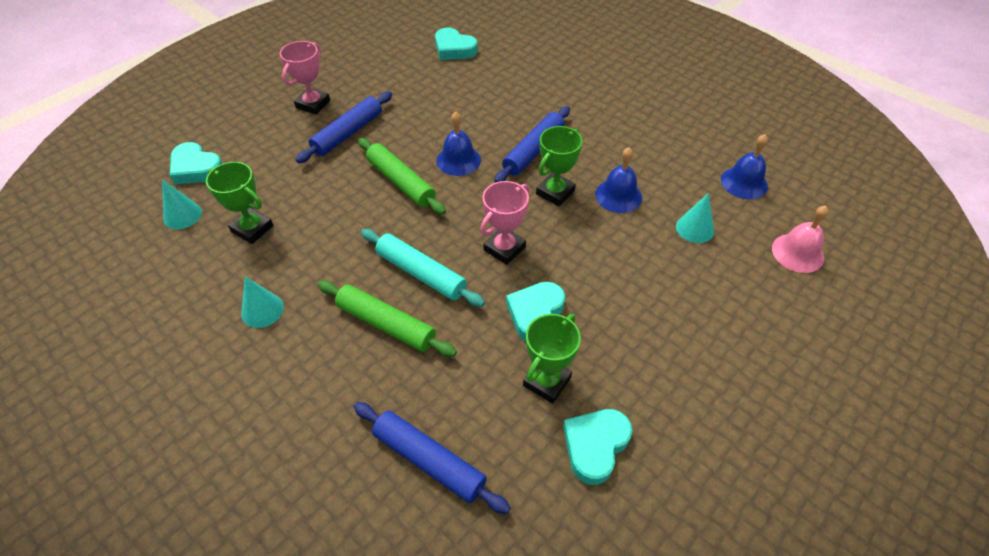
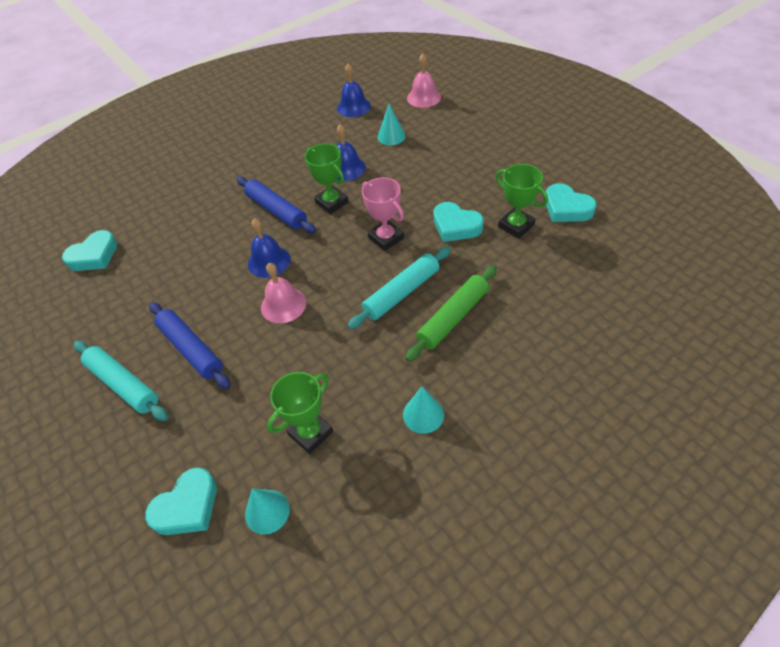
camera: 75 degrees left, 0 degrees up
(313, 104) = (123, 385): pink trophy -> turquoise rolling pin
(401, 182) = (283, 305): green rolling pin -> pink bell
(429, 460) = (579, 293): blue rolling pin -> none

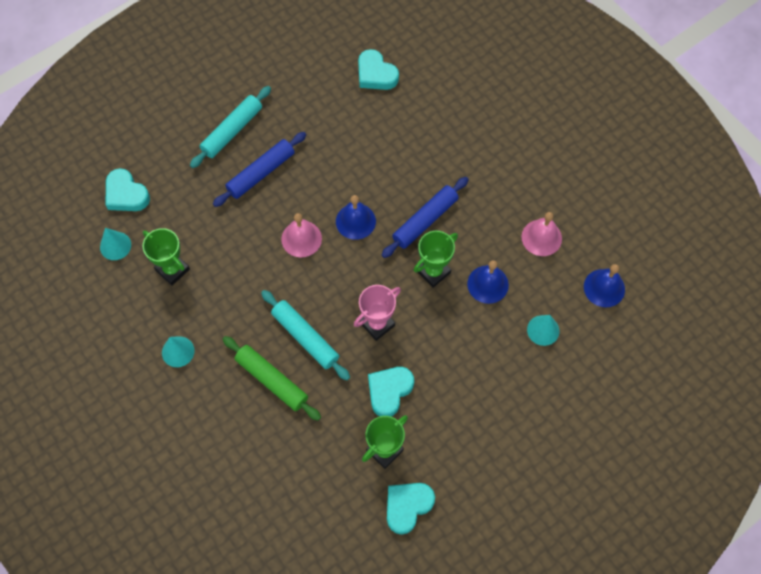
camera: 85 degrees right, 15 degrees up
(424, 97) = (621, 369): pink bell -> pink bell (541, 237)

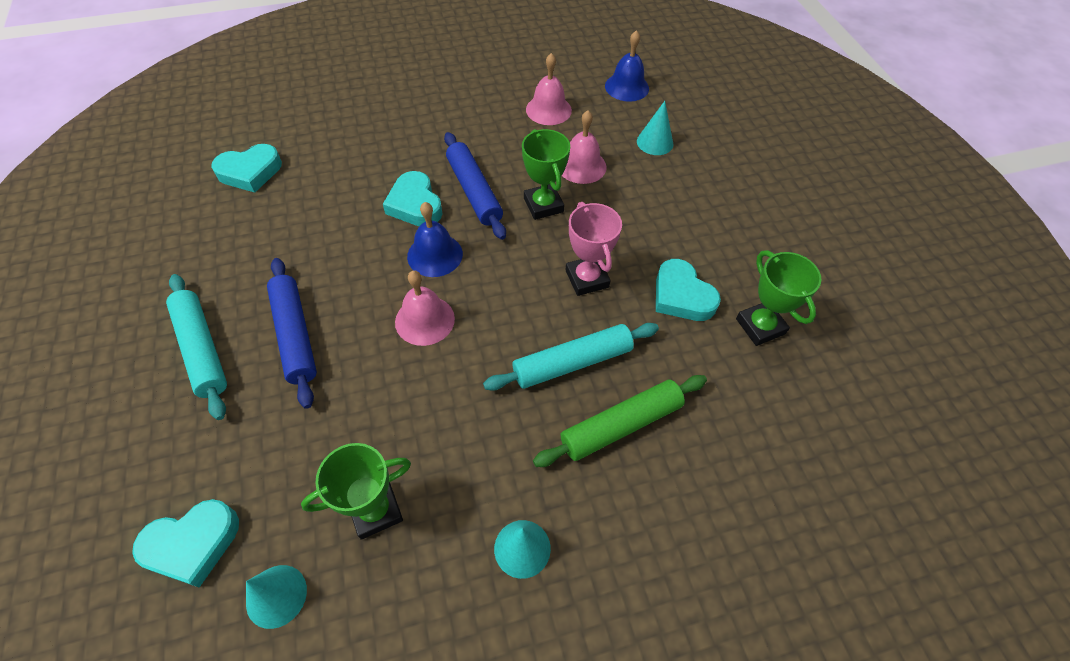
camera: 70 degrees left, 10 degrees down
(407, 506) = (839, 327): turquoise heart -> turquoise heart (415, 204)
(488, 284) = (581, 166): blue bell -> pink bell

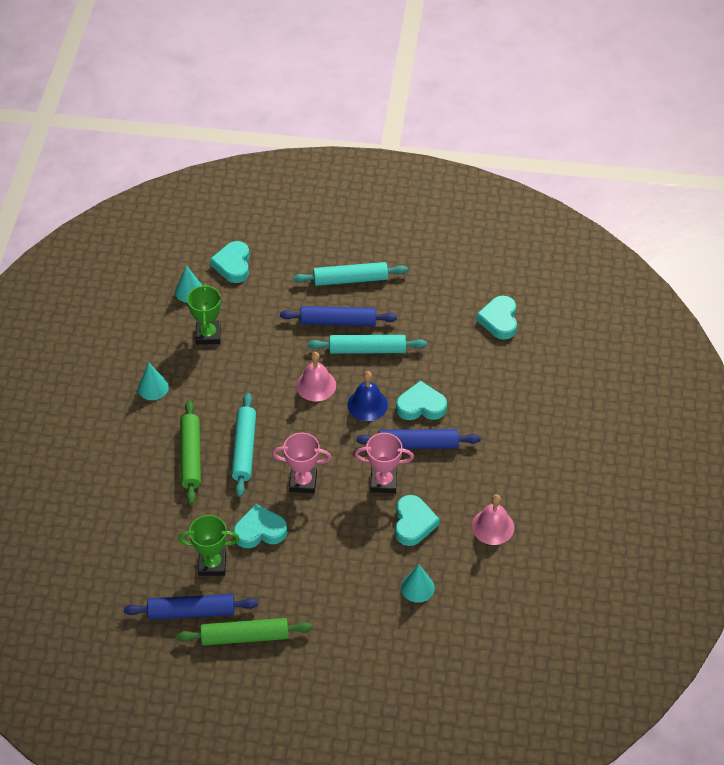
camera: 115 degrees right, 5 degrees down
(340, 284) = (367, 350): none -> turquoise rolling pin
(543, 205) = (383, 482): green trophy -> pink trophy
(581, 166) = (413, 523): pink bell -> turquoise heart
(627, 87) = (500, 600): blue bell -> none
(819, 258) = (245, 636): none -> green rolling pin
(833, 321) = (191, 611): none -> blue rolling pin

